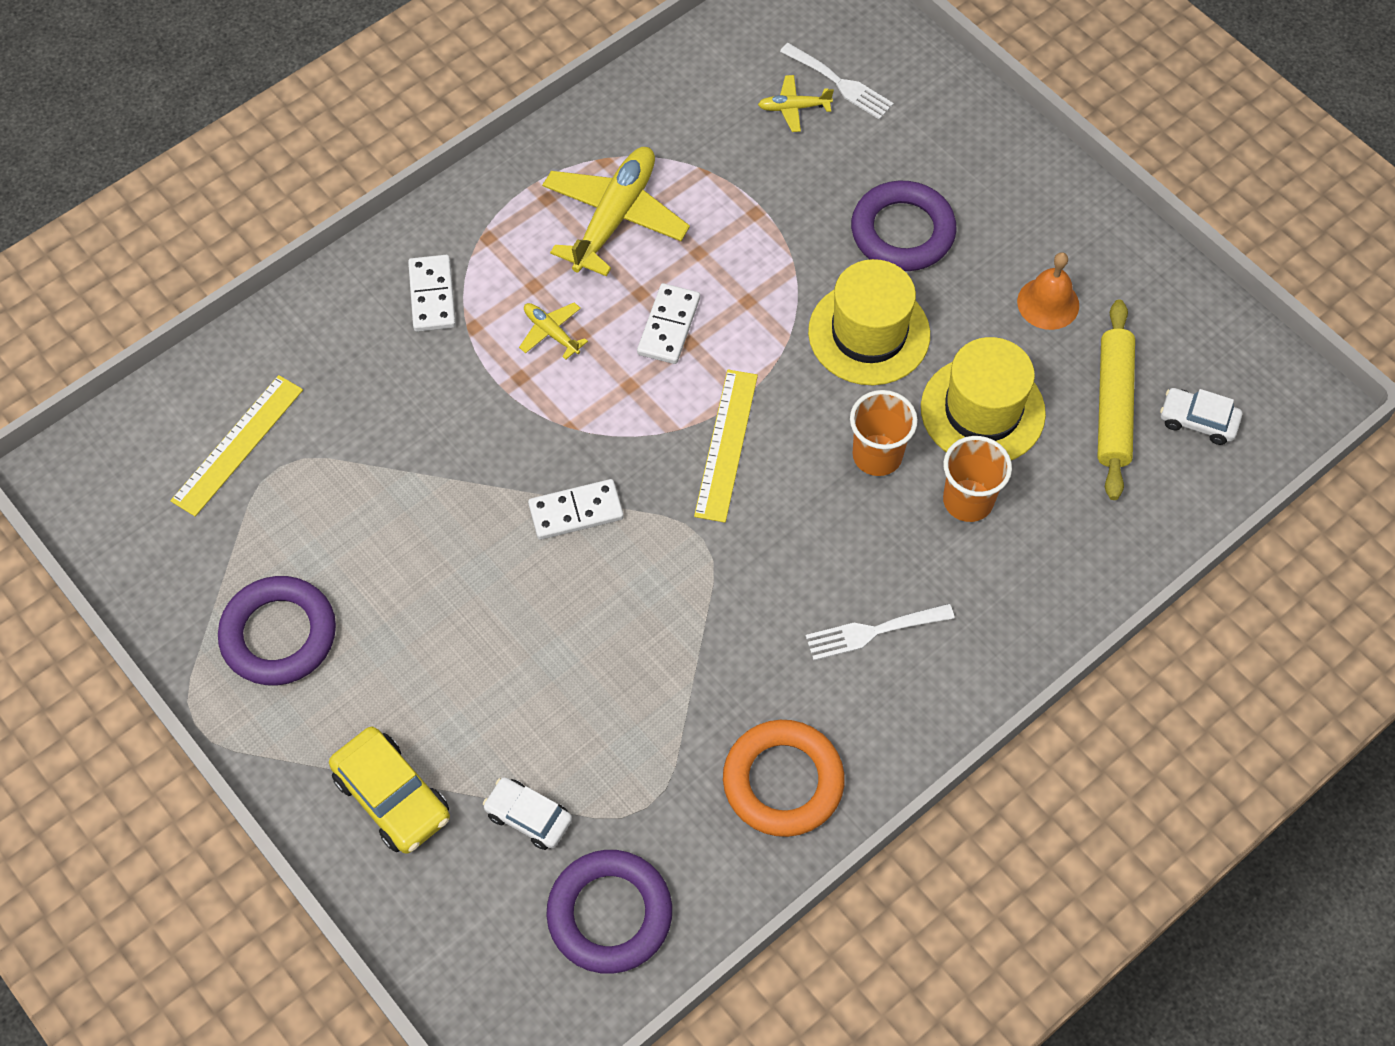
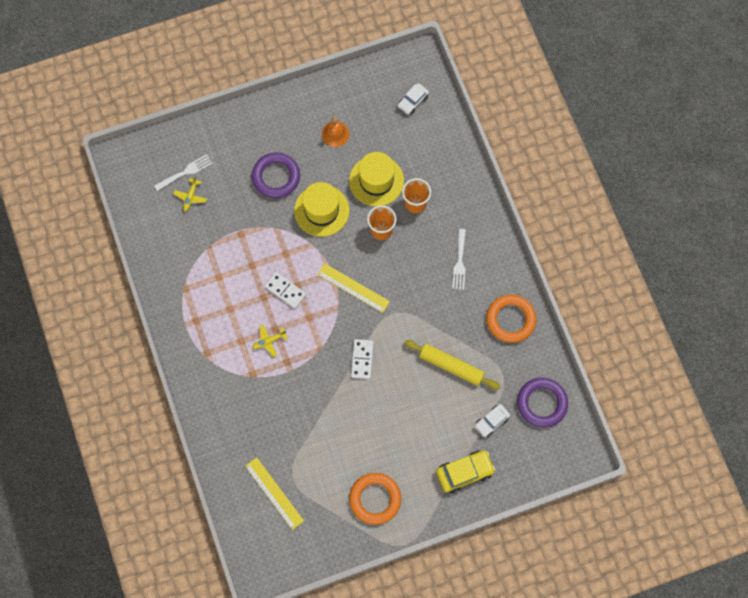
camera: 70 degrees left, 10 degrees up
(279, 635) = (375, 499): purple ring -> orange ring
(432, 295) = (228, 386): white domino -> none
(615, 217) = (218, 294): yellow plane -> none
(1113, 406) = (393, 130): yellow rolling pin -> yellow rolling pin (451, 366)

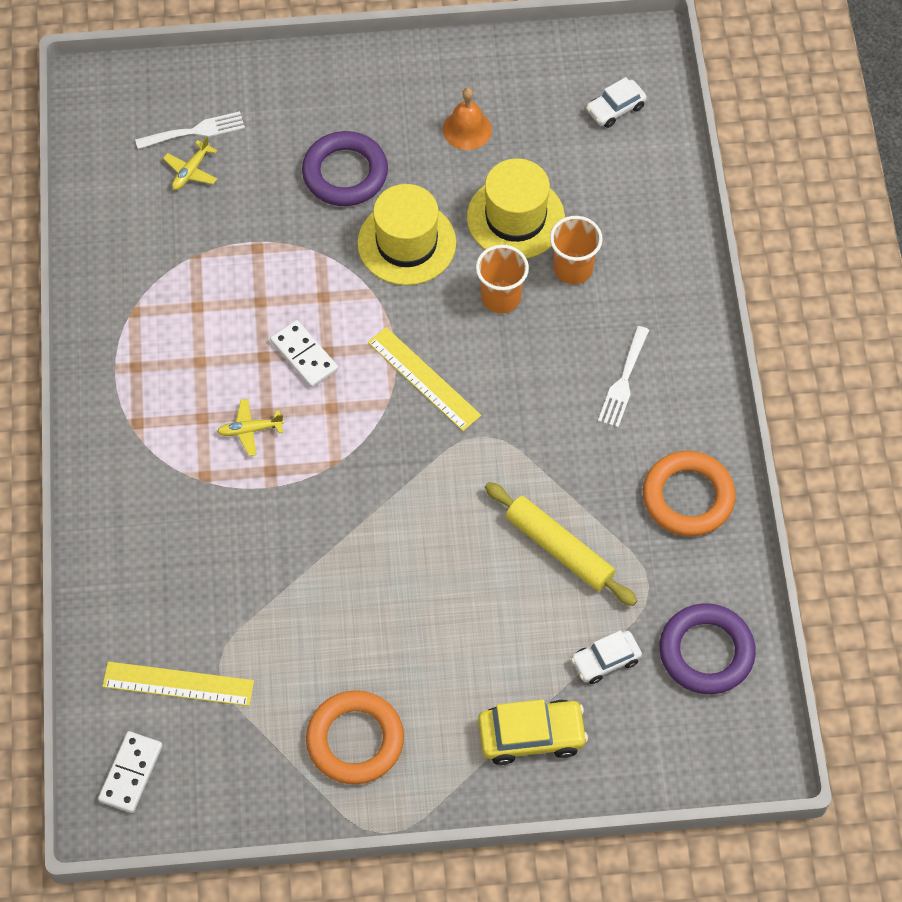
camera: 15 degrees right, 10 degrees down
(274, 493) = (178, 684): yellow ruler -> yellow ruler turned 60 degrees counterclockwise
(362, 359) = (403, 499): white domino -> white domino (131, 773)

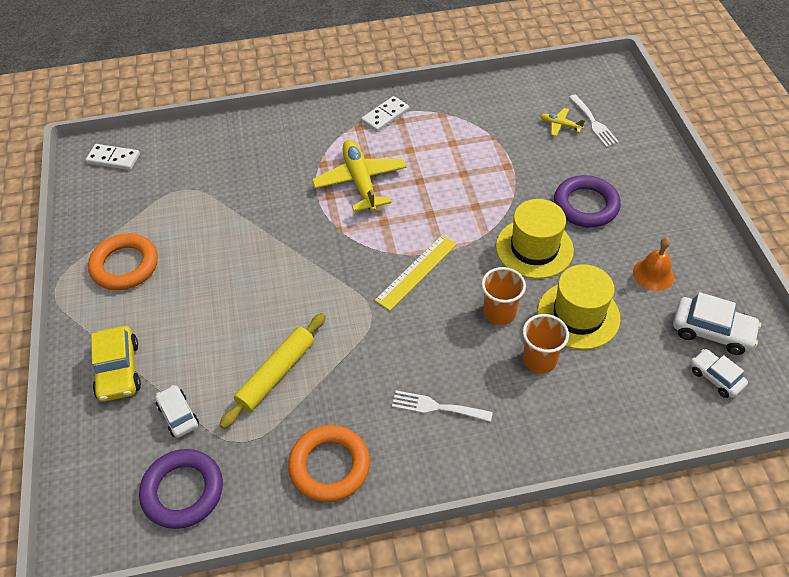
camera: 85 degrees right, 10 degrees down
(178, 684) = (172, 172): yellow ruler -> none
(250, 430) = (360, 181): yellow plane -> yellow plane, size x2.12
(304, 356) = (424, 202): white domino -> white domino (385, 116)
(555, 95) = (712, 331): none -> white car

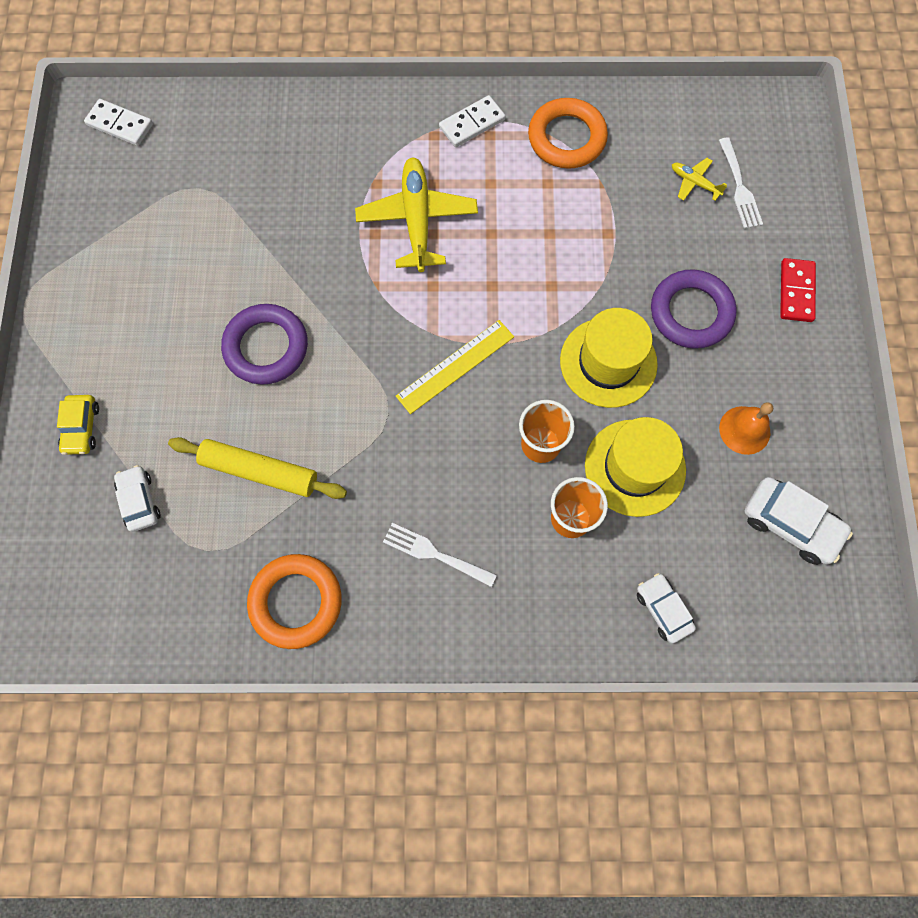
camera: 10 degrees right, 20 degrees up
(118, 370) = (82, 428): yellow car -> yellow car, size x0.65
(125, 265) = (110, 286): orange ring -> orange ring (566, 138)
(183, 491) = (129, 597): purple ring -> purple ring (266, 347)
(276, 374) = (260, 471): yellow rolling pin -> yellow rolling pin turned 60 degrees clockwise
(658, 179) = (796, 292): none -> red domino
(716, 377) = (774, 586): white car -> white car (663, 609)

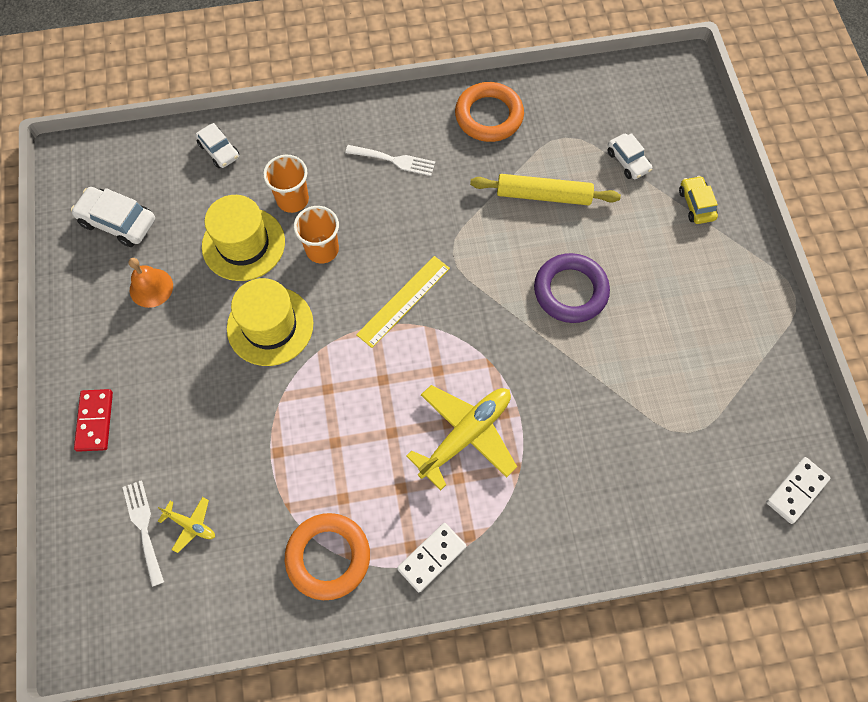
camera: 170 degrees right, 5 degrees down
(120, 125) = (796, 490): white domino -> white domino turned 60 degrees counterclockwise
(417, 219) = (466, 435): yellow plane -> yellow plane turned 120 degrees counterclockwise
(691, 312) = (196, 384): purple ring -> none

